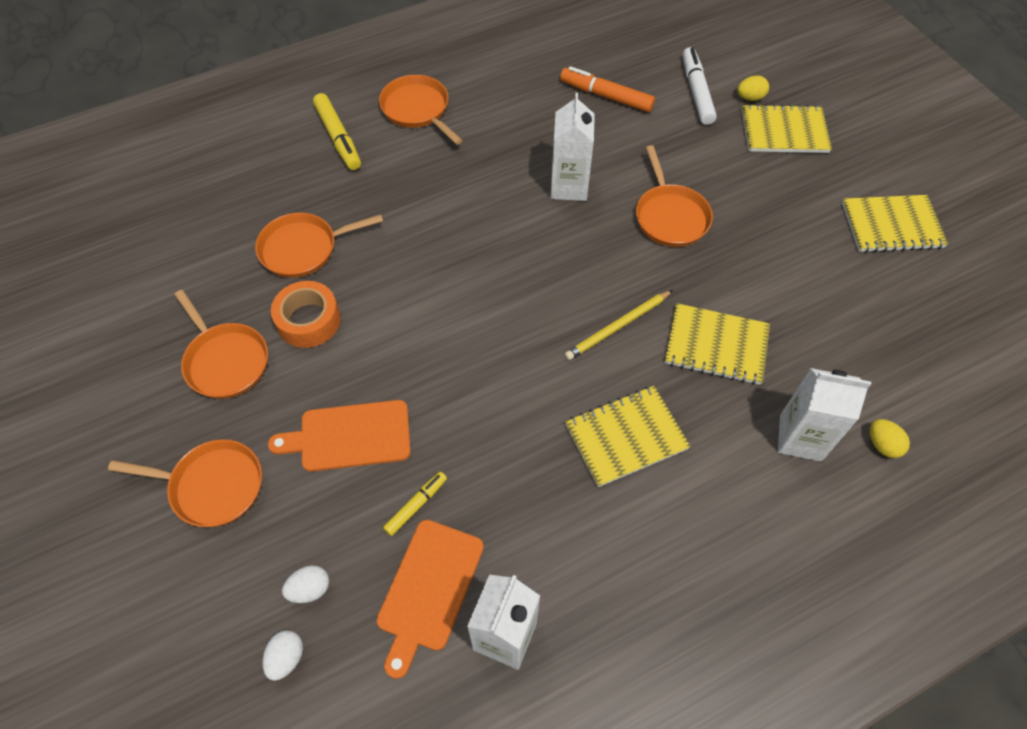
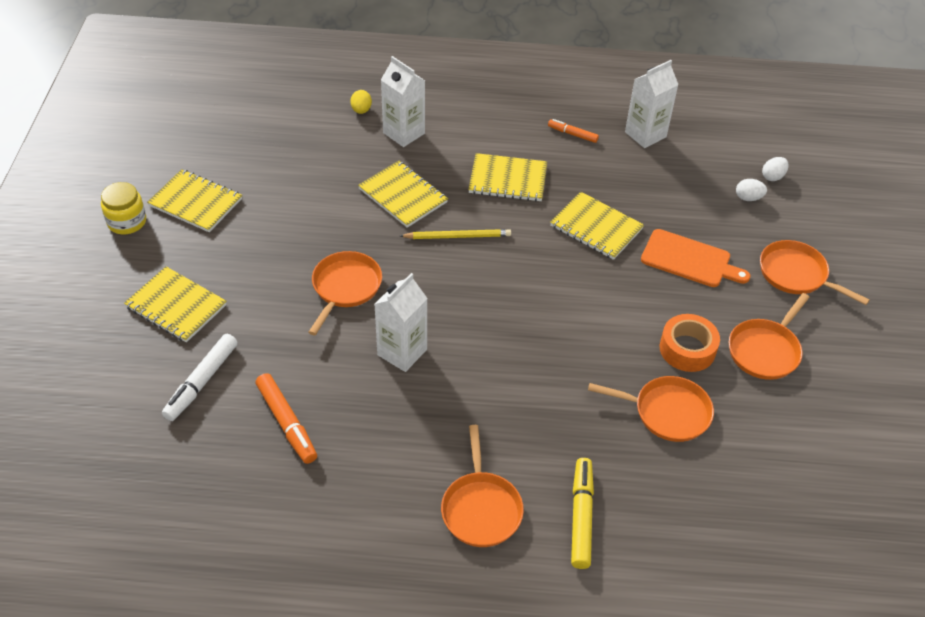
camera: 150 degrees left, 10 degrees down
(225, 361) = (765, 350): orange pan -> orange pan turned 135 degrees counterclockwise
(416, 505) = (663, 206): yellow marker -> none
(429, 589) = (677, 168): orange cutting board -> none
(480, 423) = (596, 227): none -> yellow notebook
(602, 570) = (572, 134): none -> orange marker
(750, 98) = (164, 350): yellow egg -> none
(919, 176) = (127, 222): none -> yellow jar

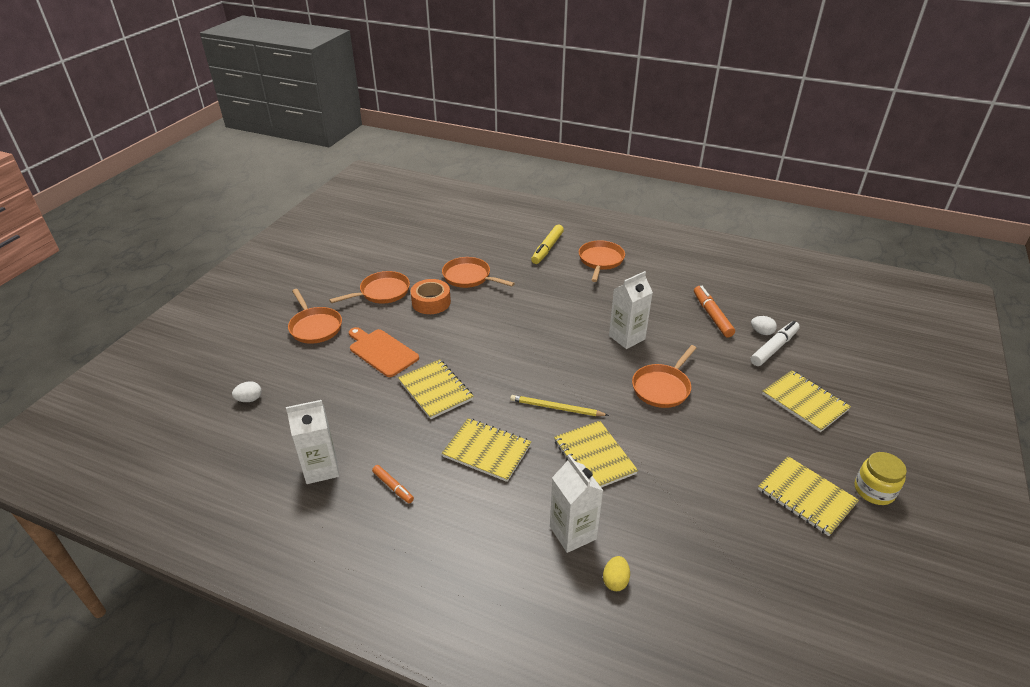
camera: 160 degrees left, 10 degrees down
(748, 198) = (290, 386): white egg -> white egg (761, 332)

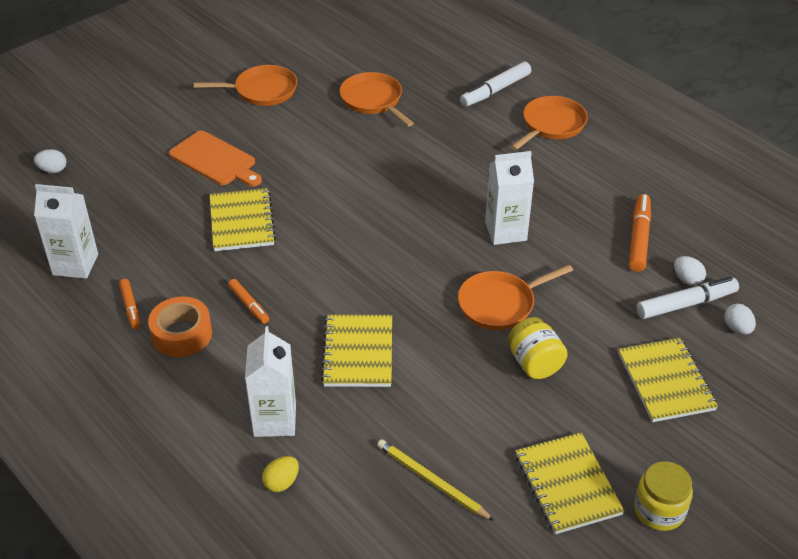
camera: 25 degrees right, 5 degrees up
(315, 327) = (165, 110): orange pan -> none
(381, 351) = (215, 160): orange cutting board -> orange cutting board turned 150 degrees clockwise
(431, 302) = (308, 119): orange tape -> orange tape (182, 334)
(487, 451) = (249, 305): yellow notebook -> orange marker
(547, 249) = (495, 90): yellow marker -> white marker
(556, 408) = (357, 285): yellow pencil -> yellow pencil (431, 481)
(717, 420) = (534, 363): none -> yellow jar
(815, 353) = (737, 328): none -> white egg

